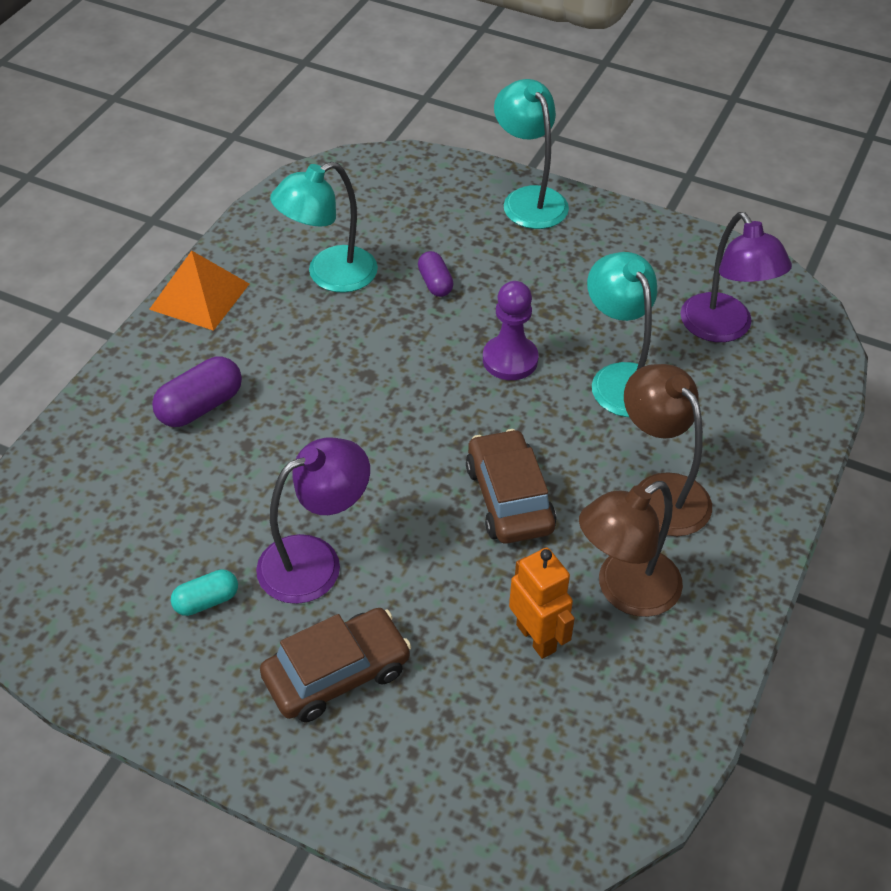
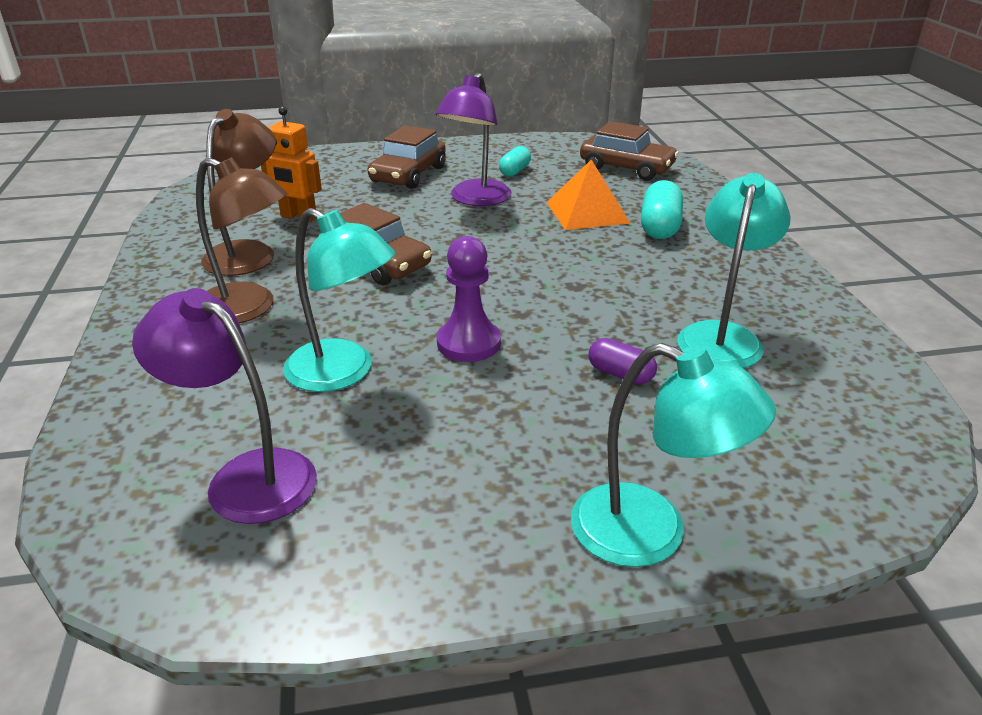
camera: 145 degrees right, 15 degrees down
(78, 529) = (626, 168): none -> brown car
(199, 296) = (786, 277): orange pyramid -> orange pyramid (587, 212)
(200, 406) = (659, 227): purple capsule -> turquoise capsule

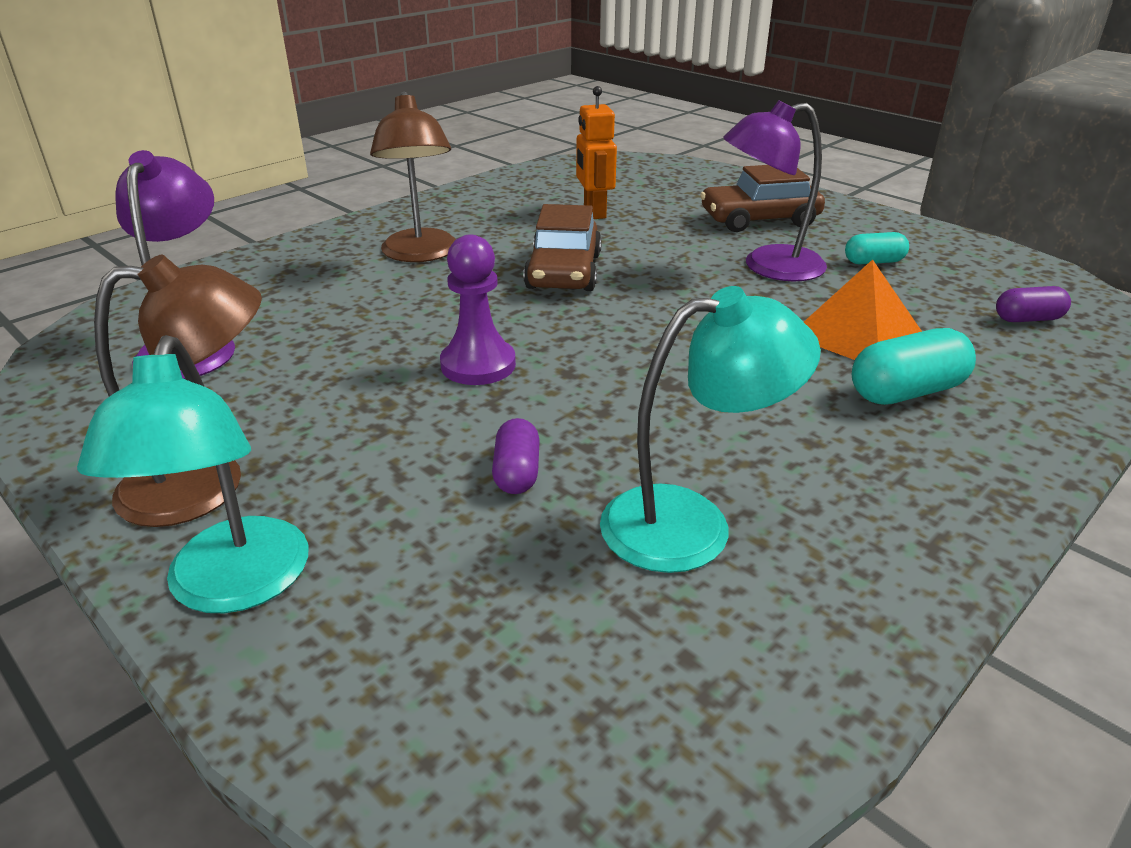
camera: 55 degrees right, 0 degrees up
(247, 252) = (507, 219): brown lamp -> brown lamp (208, 483)
(343, 373) = (366, 327): turquoise lamp -> none
(626, 168) = (1027, 319): brown car -> purple capsule

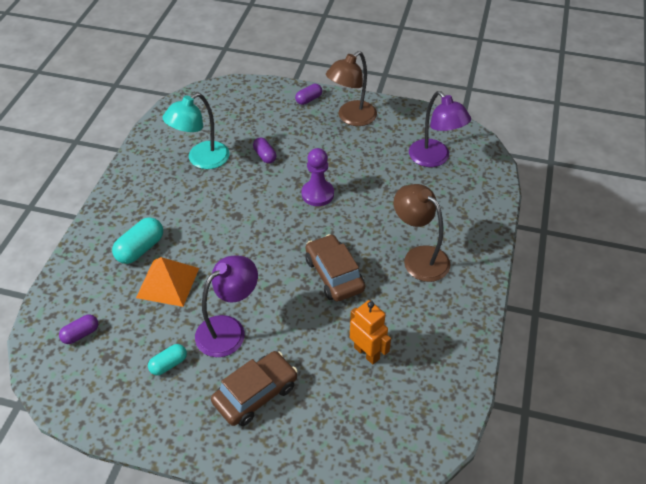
camera: 150 degrees right, 15 degrees up
(233, 587) = (309, 99): turquoise lamp -> purple capsule

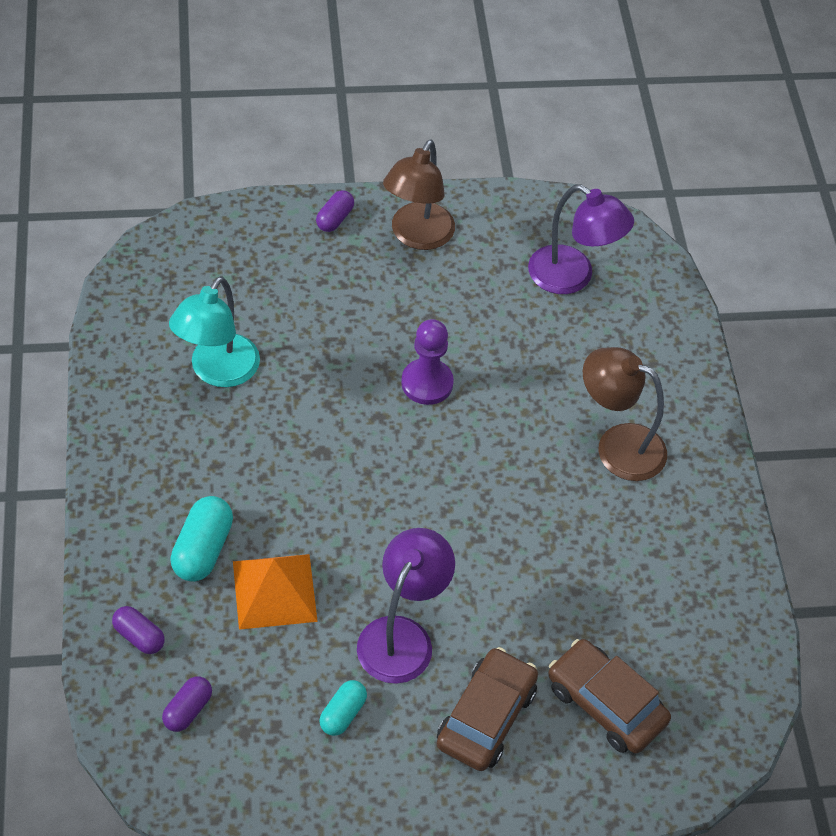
camera: 25 degrees left, 5 degrees up
(265, 156) = (314, 338): purple capsule -> purple capsule (139, 636)
(334, 274) = (511, 507): brown car -> brown car (605, 704)
(367, 353) = (608, 611): orange robot -> none

